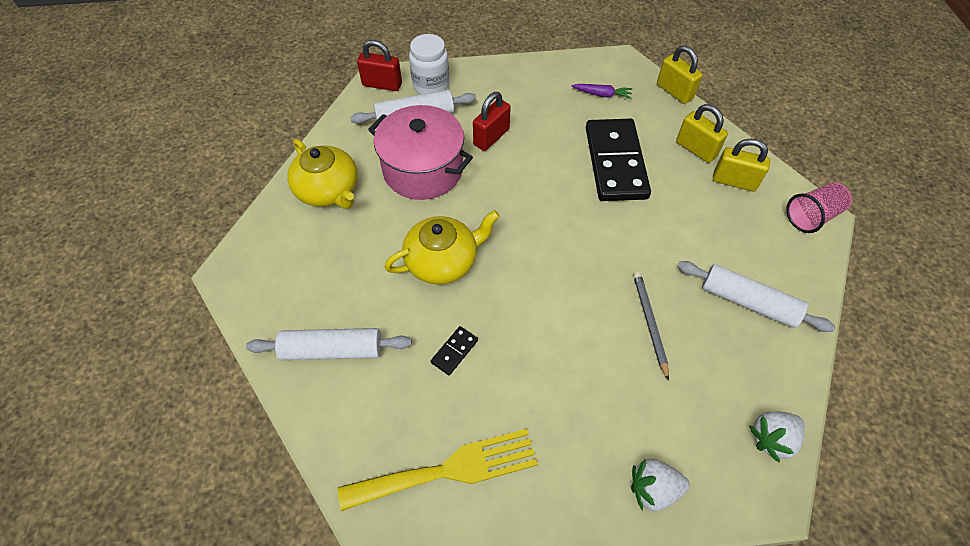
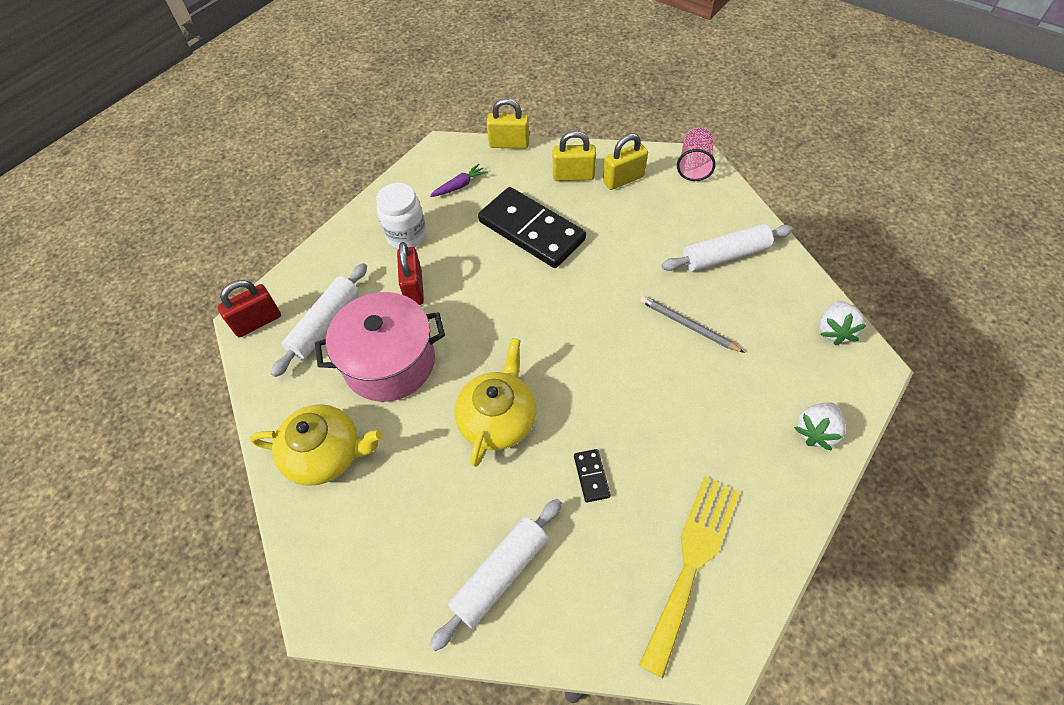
camera: 45 degrees left, 0 degrees up
(431, 85) = (306, 287): white jar -> white jar (406, 235)

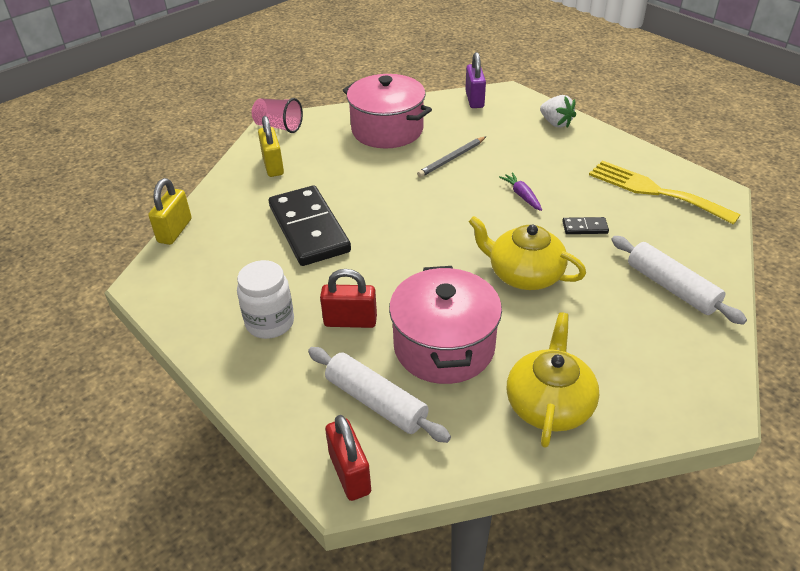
camera: 80 degrees left, 15 degrees down
(459, 186) = (216, 274): purple carrot -> purple carrot (522, 196)
(531, 230) = (308, 229): black domino -> black domino turned 75 degrees counterclockwise
(573, 176) = (250, 194): yellow padlock -> none
(724, 255) = (387, 130): white rolling pin -> pink pot
(834, 330) = (474, 99): white strawberry -> purple padlock

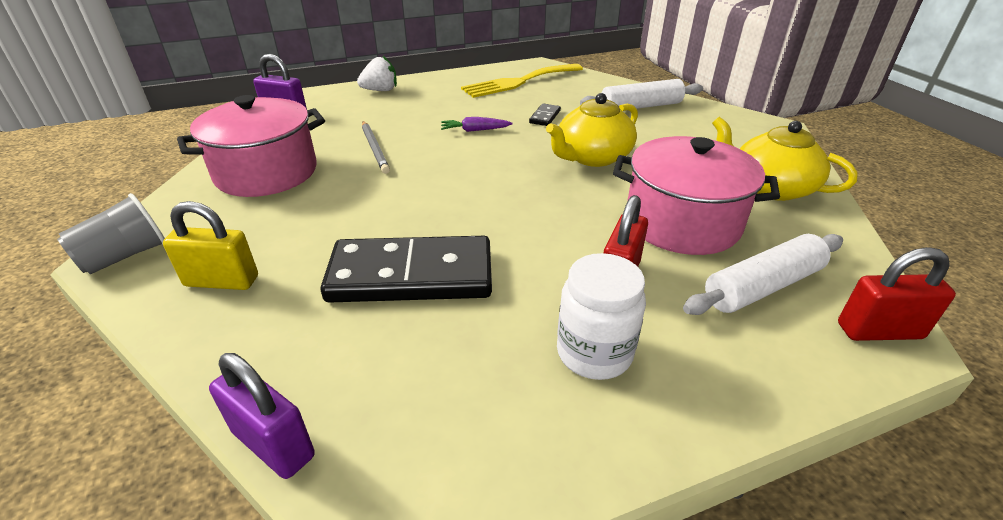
camera: 70 degrees left, 5 degrees down
(175, 231) = (273, 444): yellow padlock -> purple padlock
(278, 127) = (125, 256): pink cup -> grey cup

